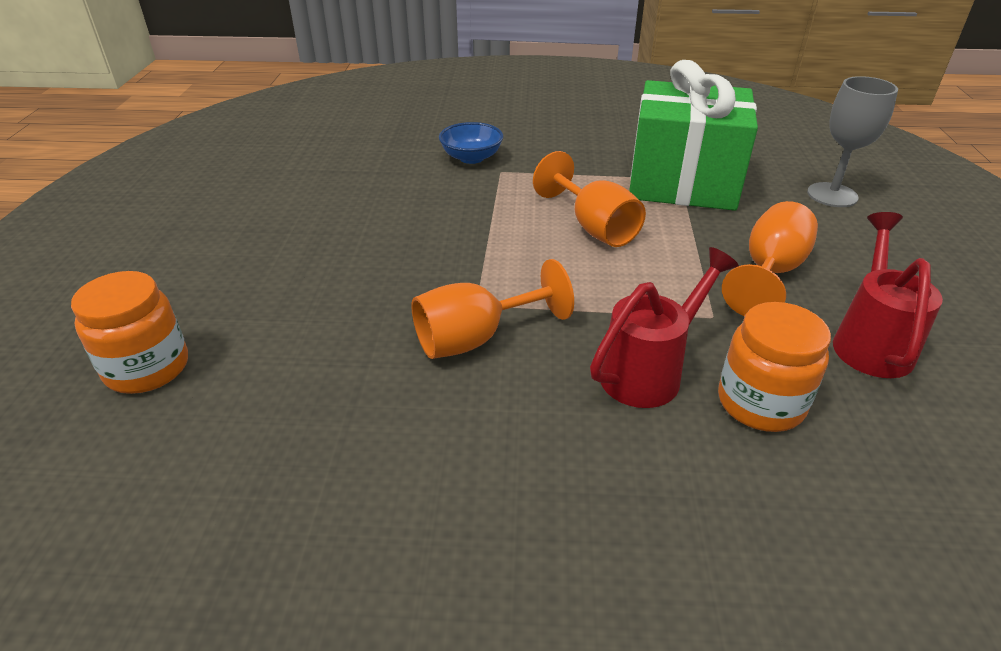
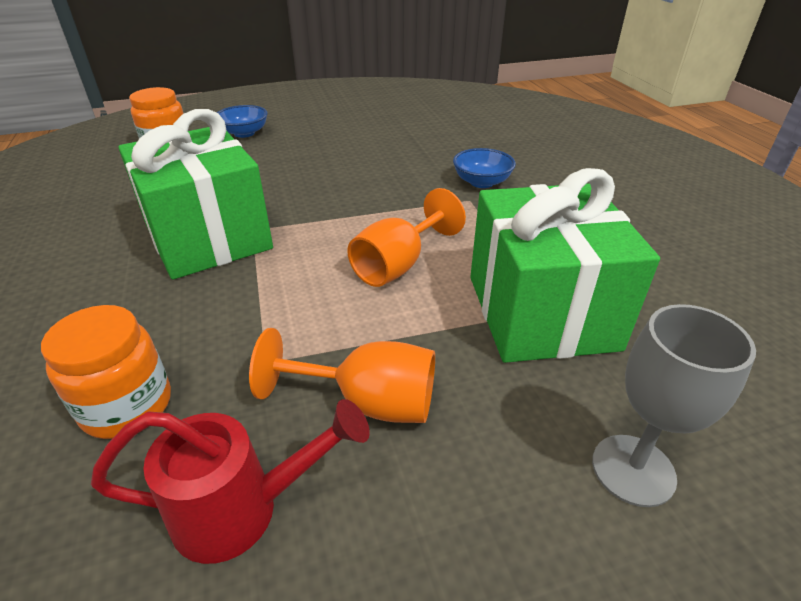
camera: 70 degrees right, 0 degrees up
(176, 287) = (244, 133): none -> blue bowl
(475, 338) = (208, 237): orange goblet -> green gift
(649, 371) = (173, 328): red watering can -> none

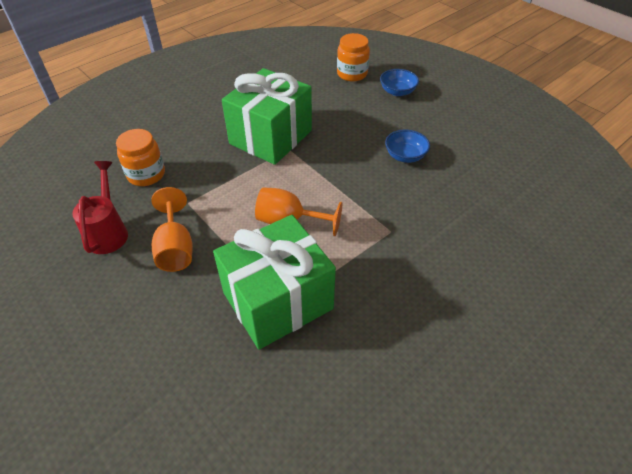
camera: 65 degrees right, 10 degrees up
(242, 509) = (108, 232): red watering can -> red watering can turned 150 degrees counterclockwise
(481, 182) = (423, 231): blue bowl -> blue bowl (405, 156)
(633, 470) = (167, 364): grey goblet -> none

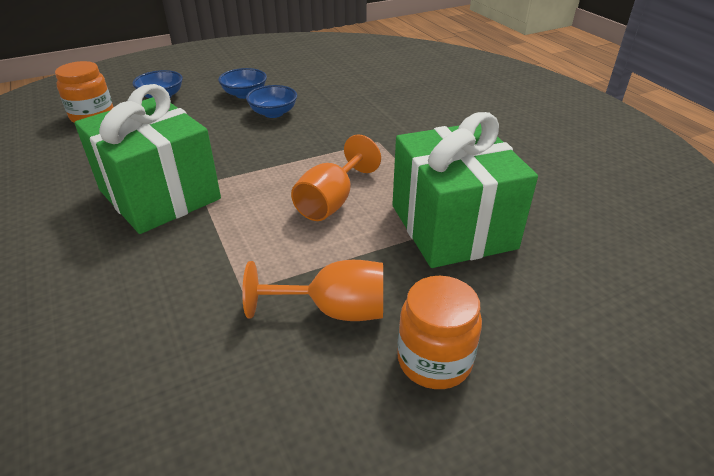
camera: 75 degrees left, 10 degrees down
(108, 232) = (257, 399): red watering can -> none
(146, 174) = (137, 339): orange jar -> orange jar (434, 360)
(428, 131) = (245, 94): none -> blue bowl

